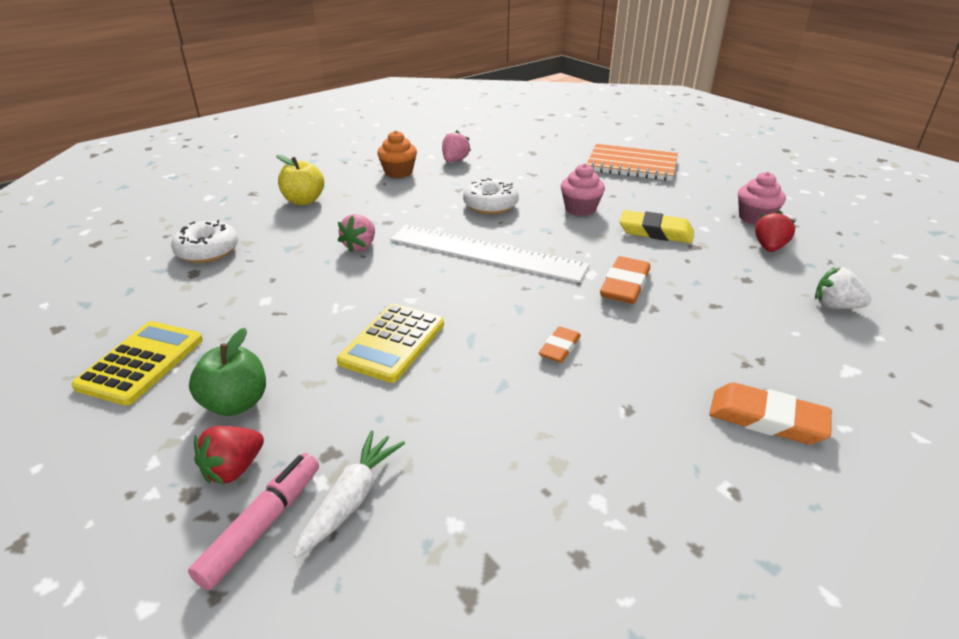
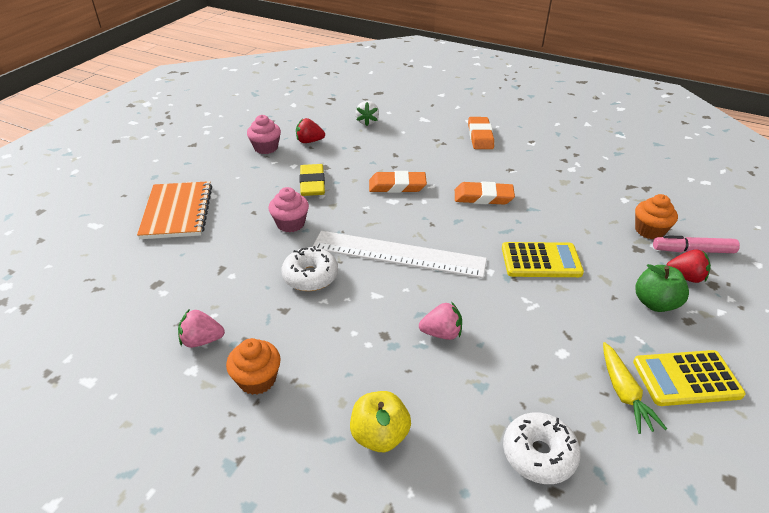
camera: 115 degrees left, 5 degrees up
(186, 314) = (624, 393): none -> yellow carrot
(352, 499) = (649, 231): white carrot -> orange cupcake
(486, 253) = (398, 254): white ruler -> white ruler turned 75 degrees counterclockwise
(559, 348) = (483, 197): orange eraser -> orange eraser, size x1.65

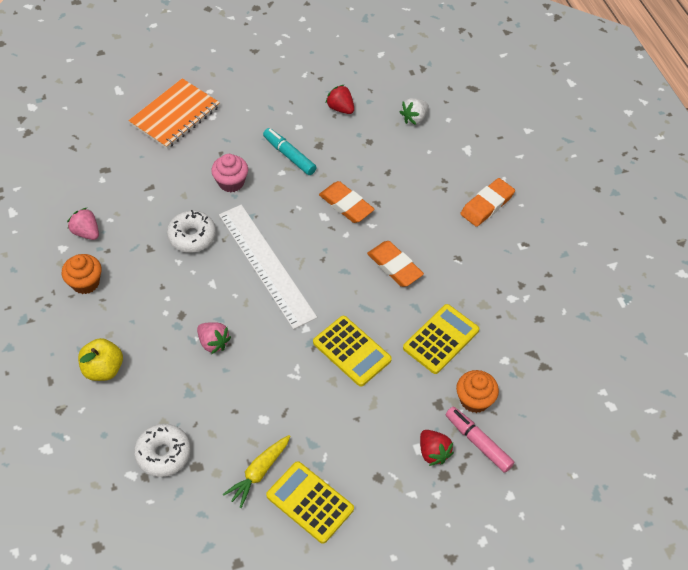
camera: 45 degrees right, 15 degrees up
(266, 148) = (300, 92): pink cupcake -> none
(312, 183) = (289, 155): yellow eraser -> turquoise marker
(576, 214) = (441, 339): none -> yellow calculator
(655, 303) = (377, 447): green apple -> none

